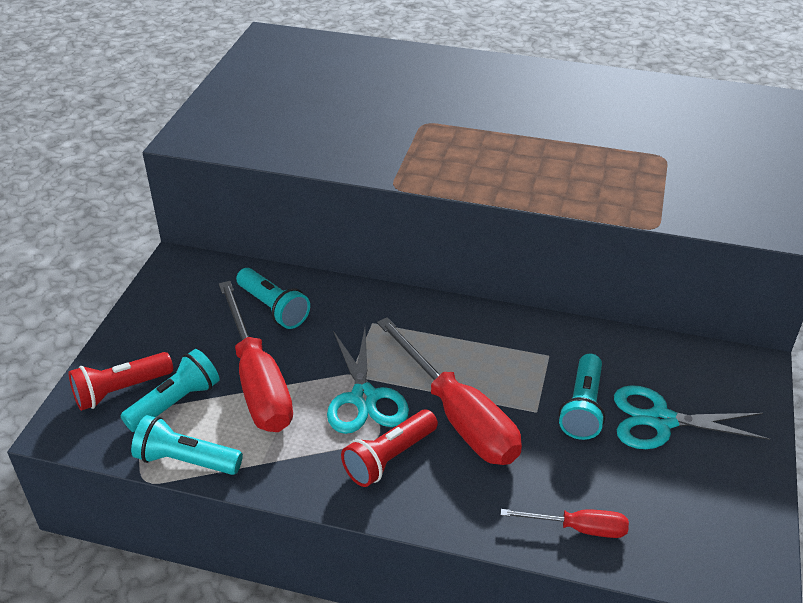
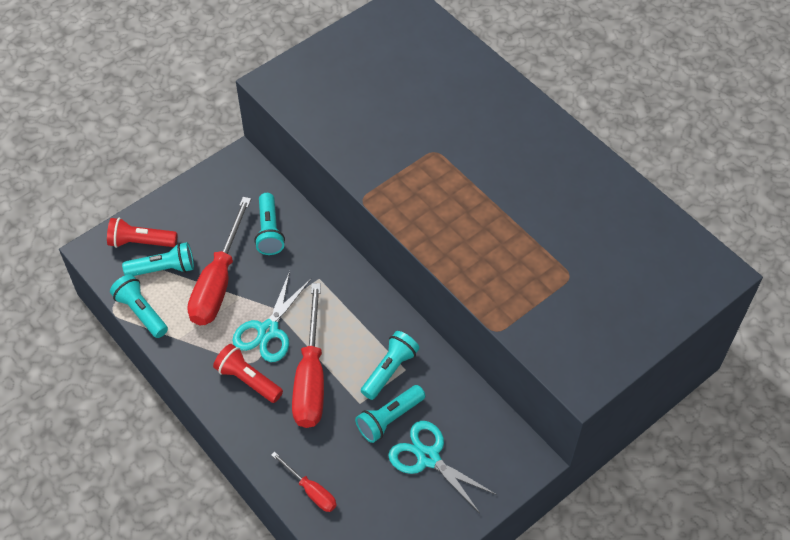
camera: 35 degrees right, 15 degrees up
(389, 458) = (248, 380): red flashlight -> red flashlight turned 45 degrees clockwise
(534, 364) = (390, 370): none -> turquoise flashlight

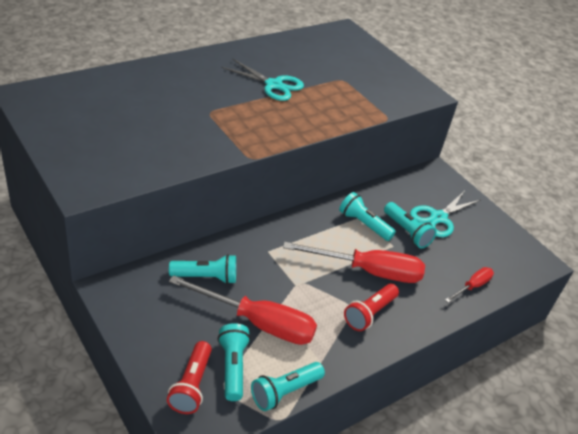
camera: 90 degrees left, 15 degrees down
(268, 331) = (319, 293): turquoise scissors -> turquoise scissors (274, 85)

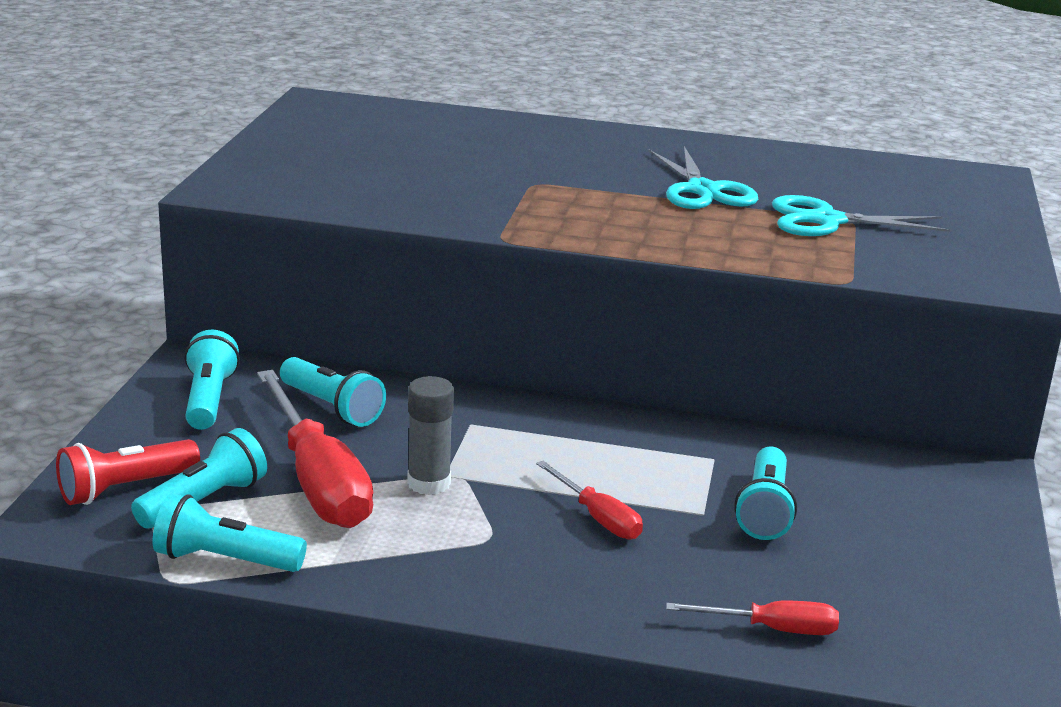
camera: 50 degrees right, 15 degrees down
(296, 294) = (429, 483): none -> grey glue stick
(363, 224) = (695, 467): turquoise flashlight -> turquoise flashlight (209, 399)
(368, 271) = (598, 517): red screwdriver -> red screwdriver, size x0.51
(369, 313) = (507, 559): red flashlight -> none
(438, 218) = (869, 523): turquoise scissors -> turquoise scissors (826, 220)

